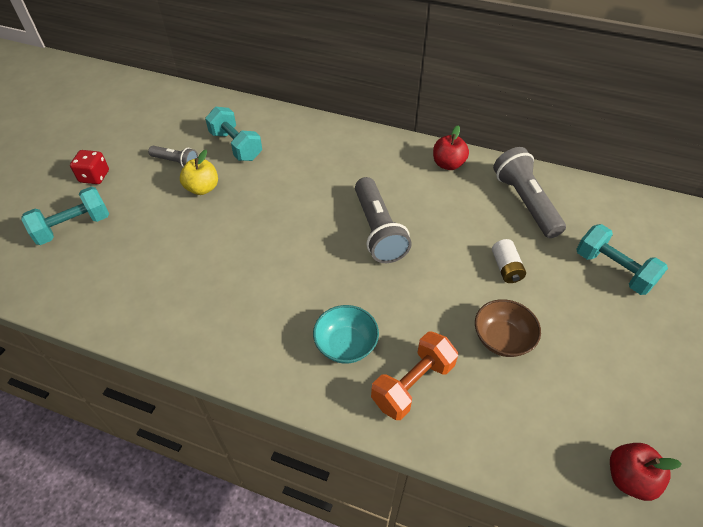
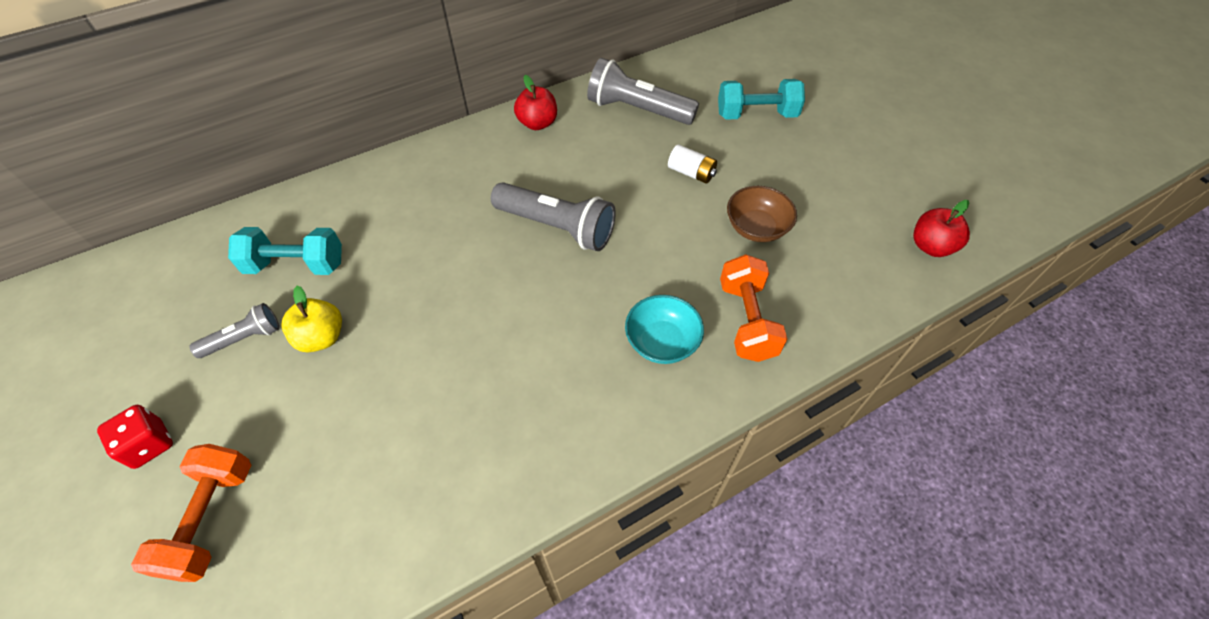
camera: 50 degrees left, 5 degrees up
(73, 227) = (211, 519): turquoise dumbbell -> orange dumbbell

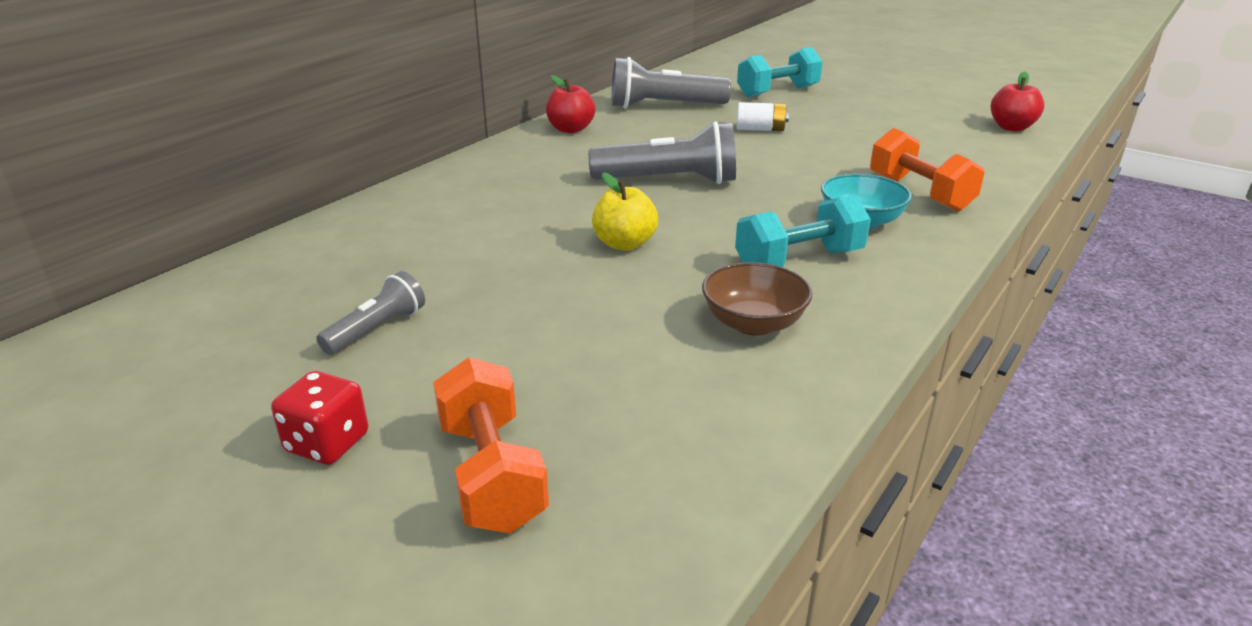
camera: 25 degrees left, 25 degrees down
(296, 265) = (388, 264): turquoise dumbbell -> turquoise dumbbell (799, 261)
(321, 337) = (482, 304): yellow apple -> yellow apple (624, 244)
(756, 228) = (859, 146): brown bowl -> brown bowl (753, 323)

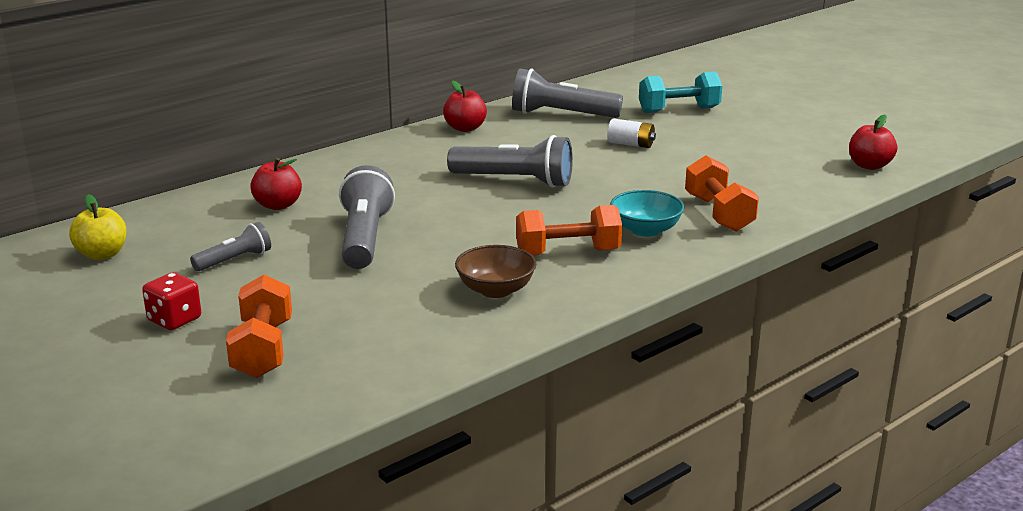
camera: 15 degrees right, 5 degrees down
(399, 243) = (278, 205): none -> red apple
(537, 273) = (364, 238): none -> grey flashlight
(624, 244) = (443, 225): yellow apple -> yellow apple (102, 254)
(799, 261) = (567, 253): turquoise dumbbell -> orange dumbbell

